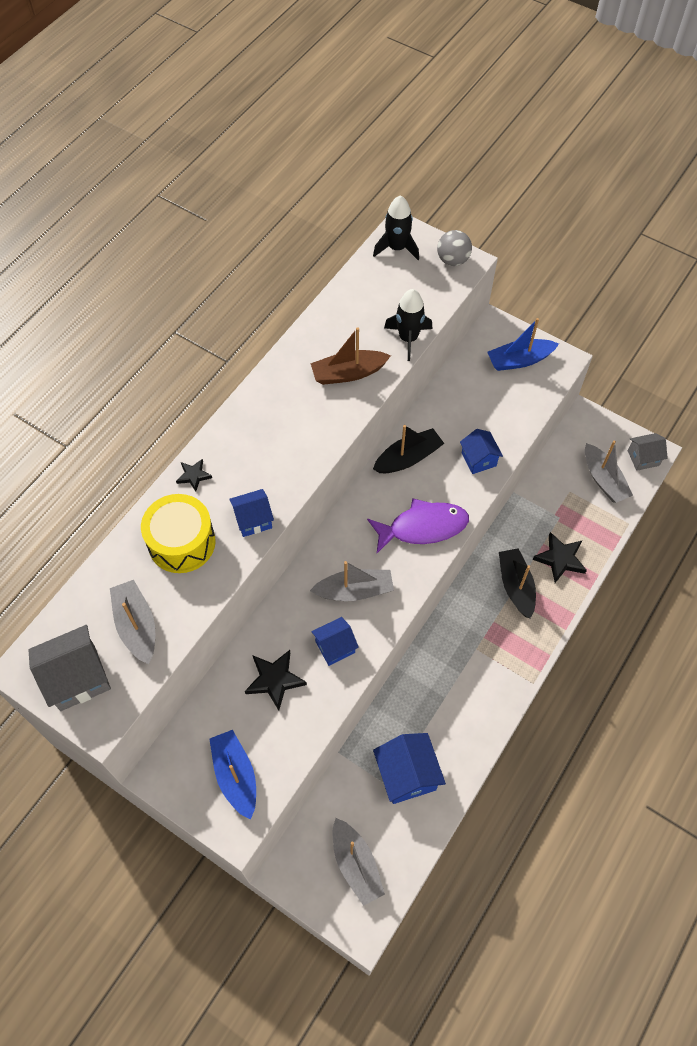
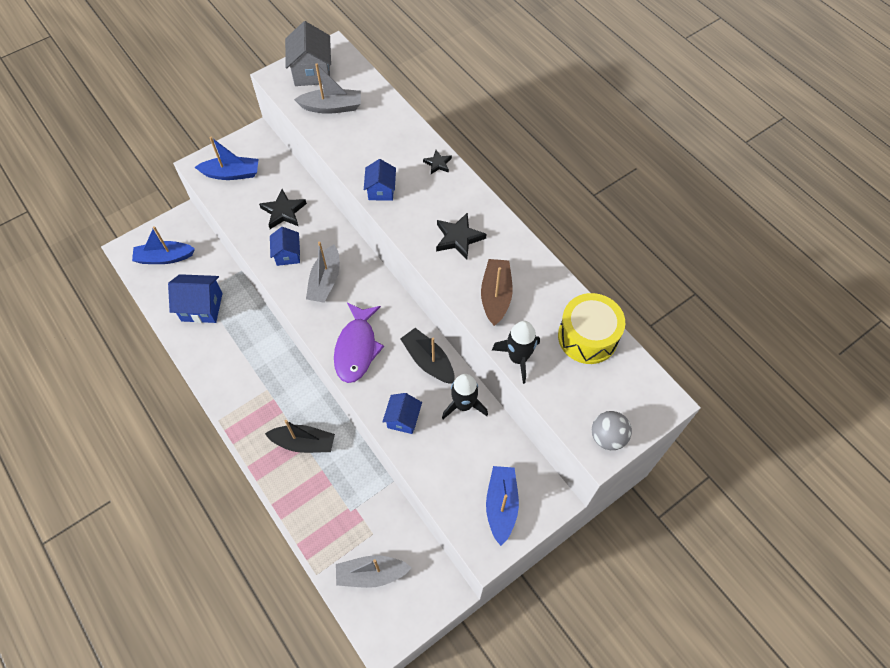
camera: 110 degrees right, 0 degrees up
(182, 542) = (383, 144): yellow drum -> yellow drum (587, 337)
(356, 864) = (164, 257): grey boat -> blue boat
(396, 248) = (639, 388): black rocket -> black rocket (463, 405)
(408, 458) = (428, 361): black boat -> black boat turned 150 degrees clockwise
(478, 459) = (403, 419): blue house -> blue house turned 75 degrees counterclockwise
(560, 559) = (310, 492): black star -> black star (458, 238)
(643, 458) = (379, 629): grey house -> none

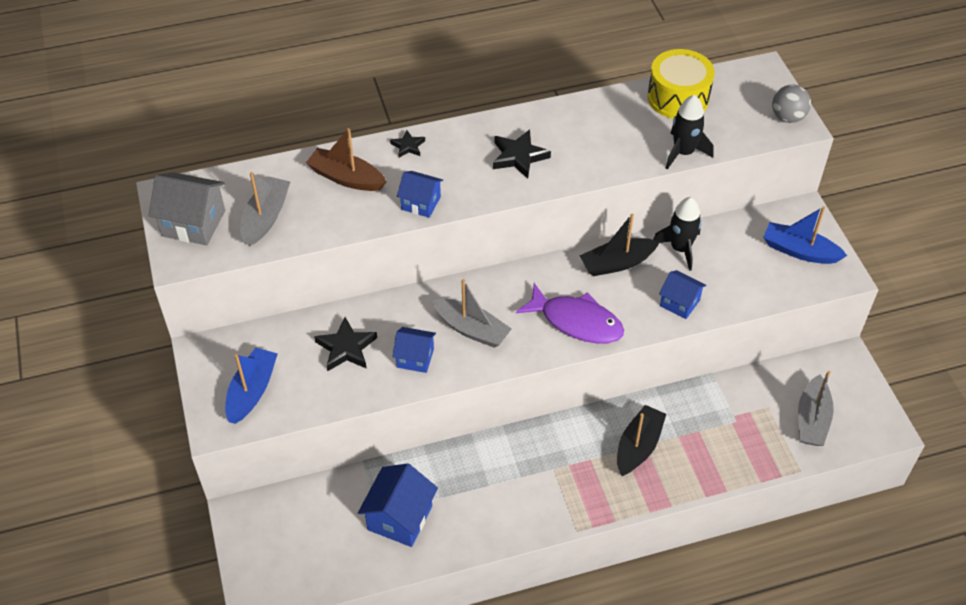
camera: 70 degrees left, 10 degrees down
(164, 257) = (295, 549): blue boat -> none
(496, 296) = (605, 148): brown boat -> brown boat (346, 178)

